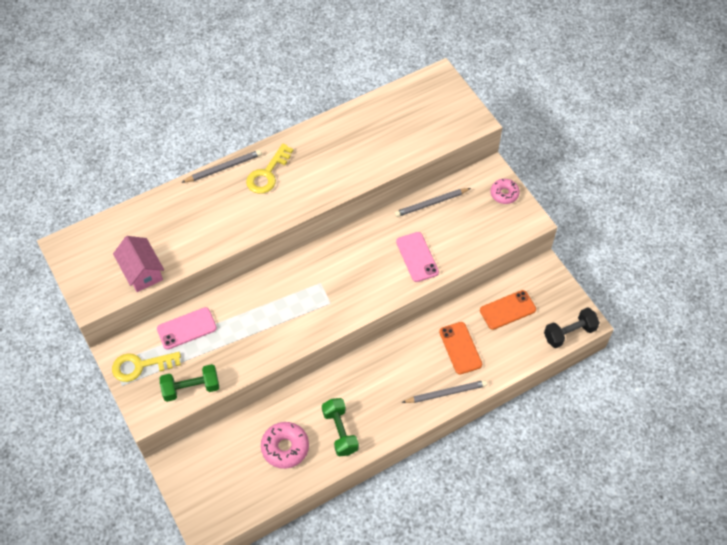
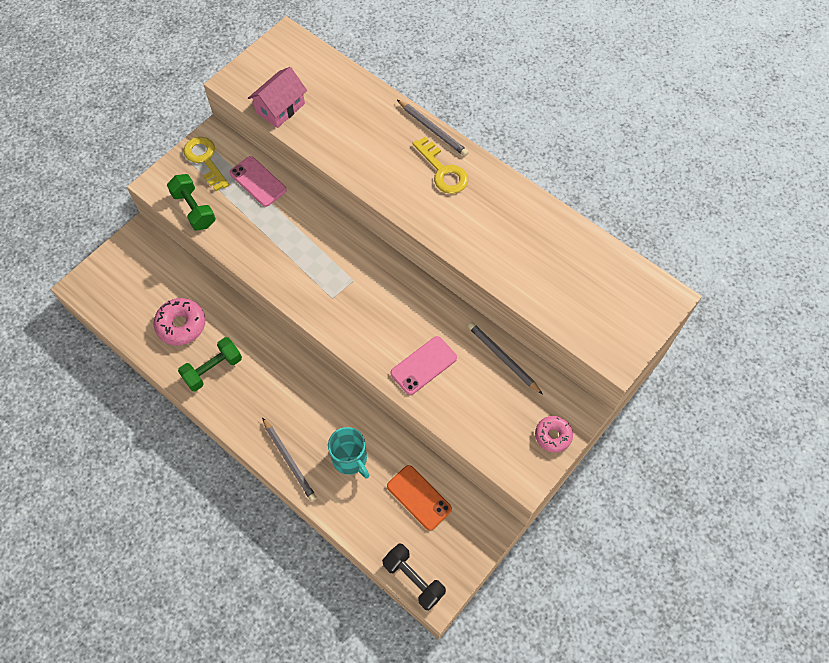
camera: 70 degrees right, 5 degrees up
(267, 174) = (443, 171): yellow key -> yellow key turned 135 degrees counterclockwise
(460, 348) = (350, 459): orange phone -> turquoise mug

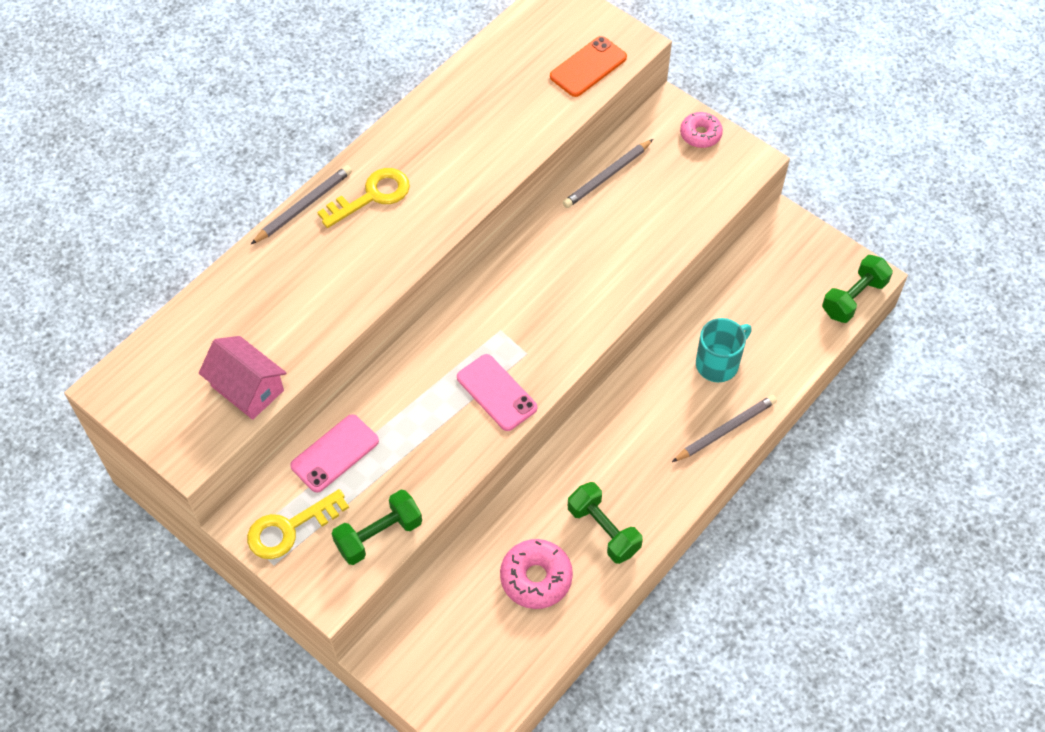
camera: 90 degrees left, 5 degrees down
(413, 579) = (854, 298): black dumbbell -> green dumbbell
(419, 497) = (759, 292): orange phone -> orange phone (588, 67)
(423, 365) = (620, 254): pink phone -> pink phone (496, 392)

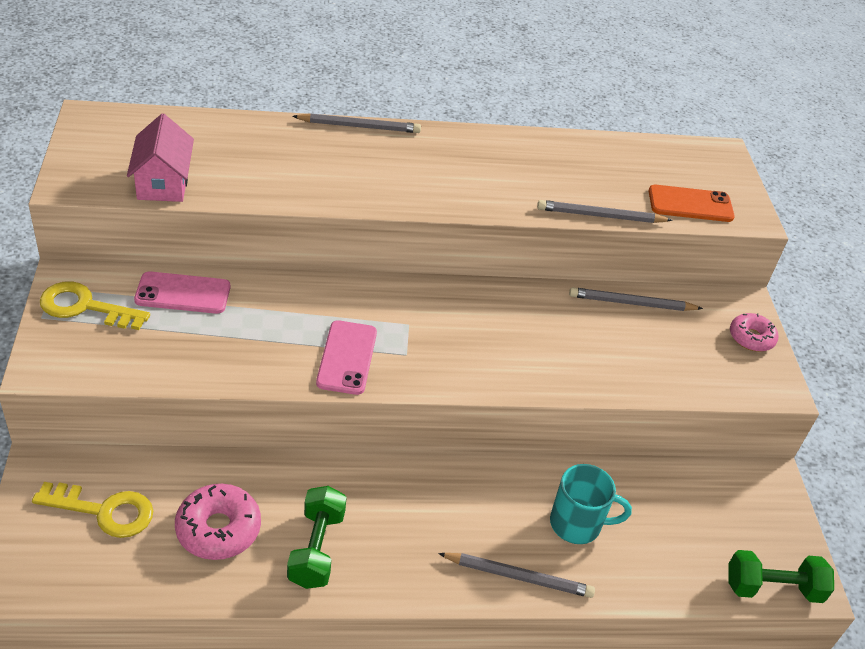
camera: 40 degrees right, 15 degrees down
(372, 196) = (413, 154): yellow key -> yellow key (104, 511)
(378, 535) = (130, 364): green dumbbell -> none
(548, 132) = (601, 216): none -> grey pencil

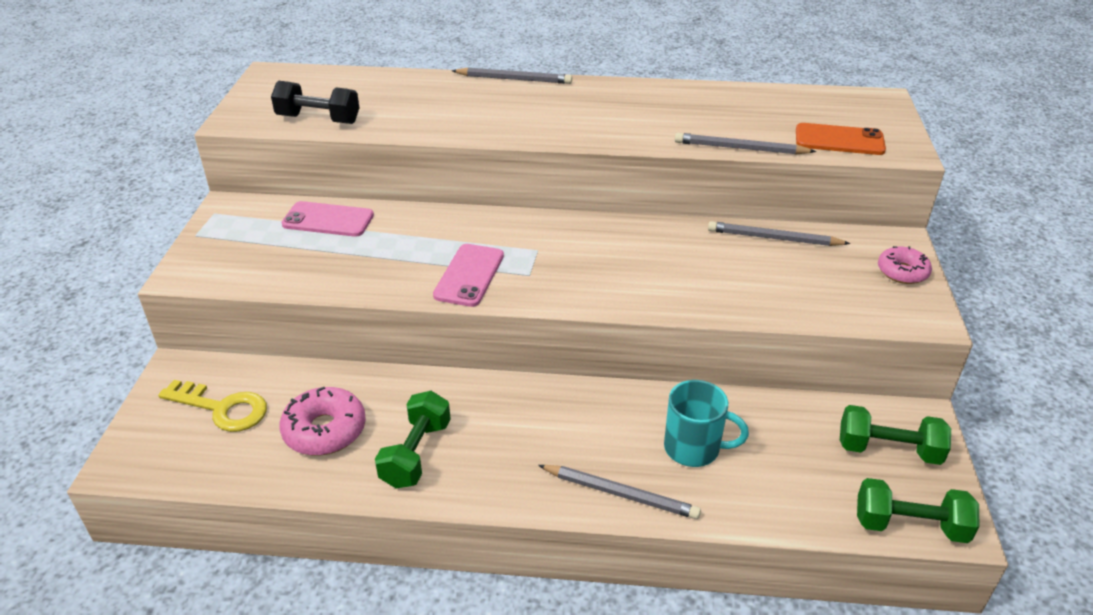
camera: 15 degrees right, 5 degrees down
(85, 307) = (237, 228): yellow key -> none
(163, 182) = (318, 119): pink house -> black dumbbell
(747, 513) = (888, 450): none -> green dumbbell

